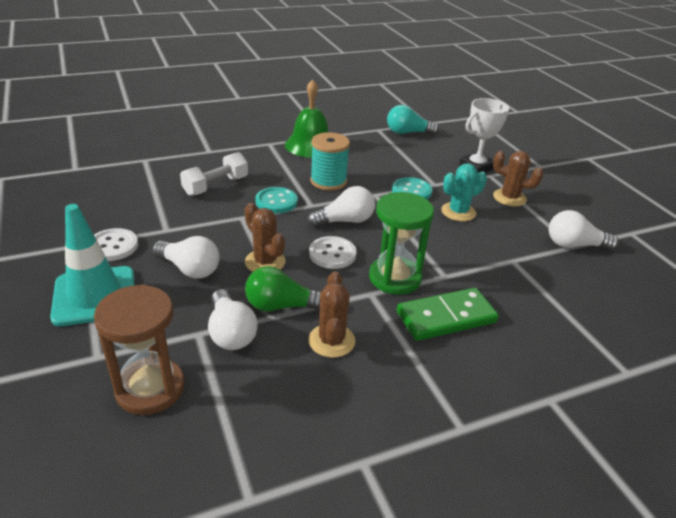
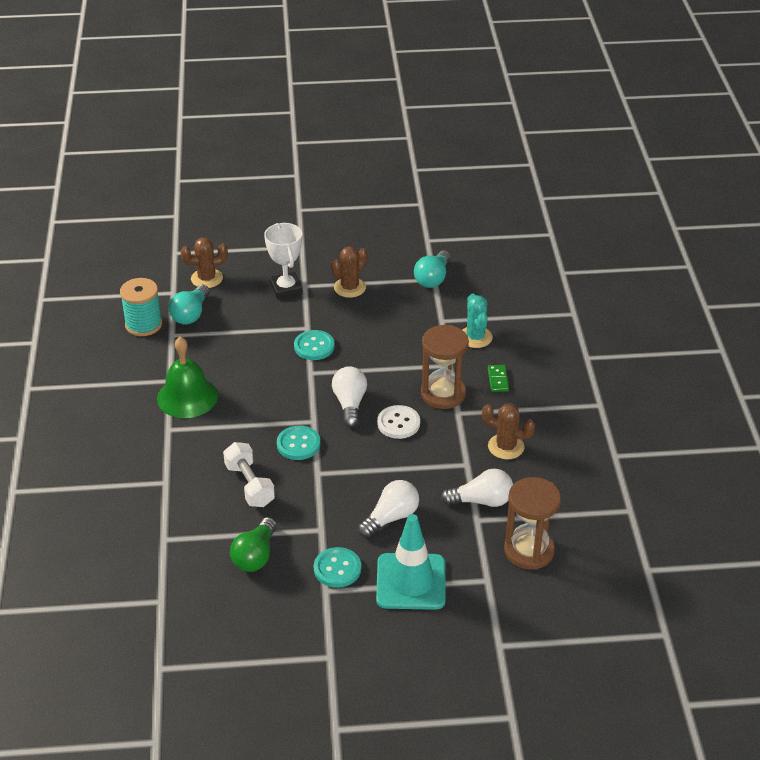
camera: 70 degrees left, 5 degrees up
(113, 246) = (337, 569): white button -> turquoise button
(265, 262) = (396, 468): brown cactus -> brown cactus (207, 278)
(281, 306) = (458, 467): green light bulb -> green light bulb (255, 555)
(328, 181) = (273, 399): turquoise spool -> turquoise spool (143, 324)
(395, 278) = (443, 394): green hourglass -> brown hourglass
(446, 317) = (498, 380): green domino -> green domino, size x0.50
(458, 212) = (361, 327): turquoise cactus -> turquoise cactus (475, 337)
(574, 245) = (433, 278): white light bulb -> turquoise light bulb

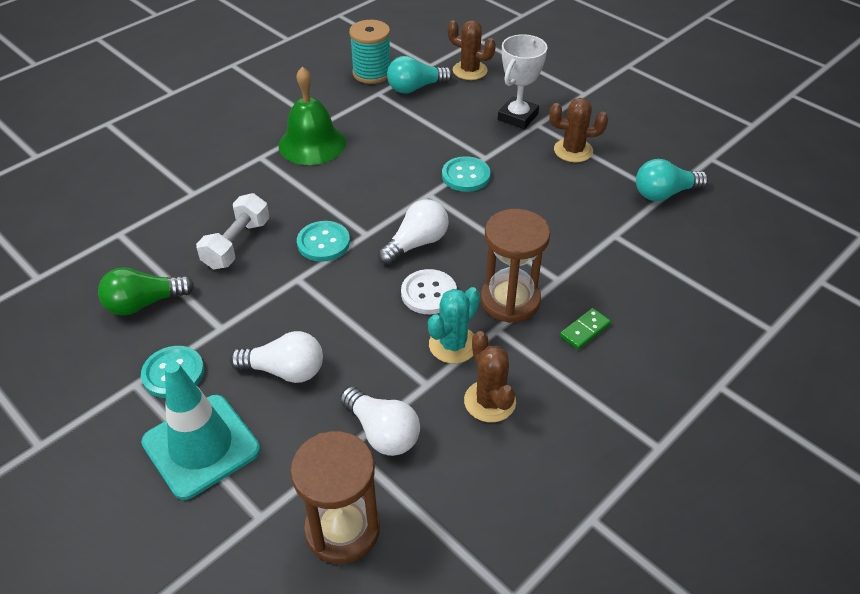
camera: 50 degrees right, 5 degrees up
(475, 337) = (624, 274): turquoise cactus -> turquoise cactus (453, 345)

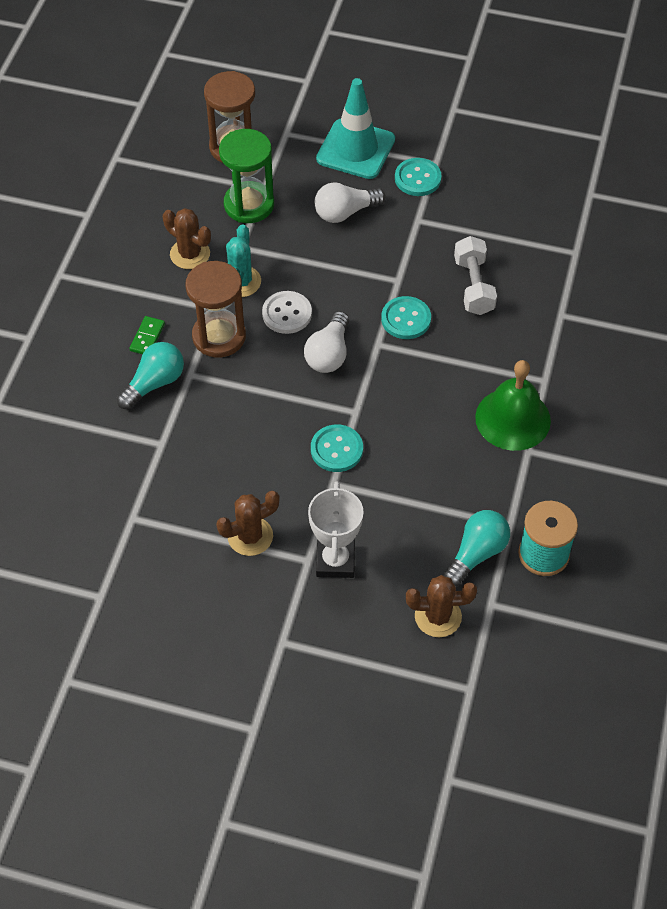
camera: 150 degrees right, 10 degrees up
(144, 303) = (490, 211): green light bulb -> none
(382, 432) = (249, 205): white light bulb -> green hourglass
(664, 193) = (133, 518): turquoise light bulb -> turquoise light bulb (154, 383)

